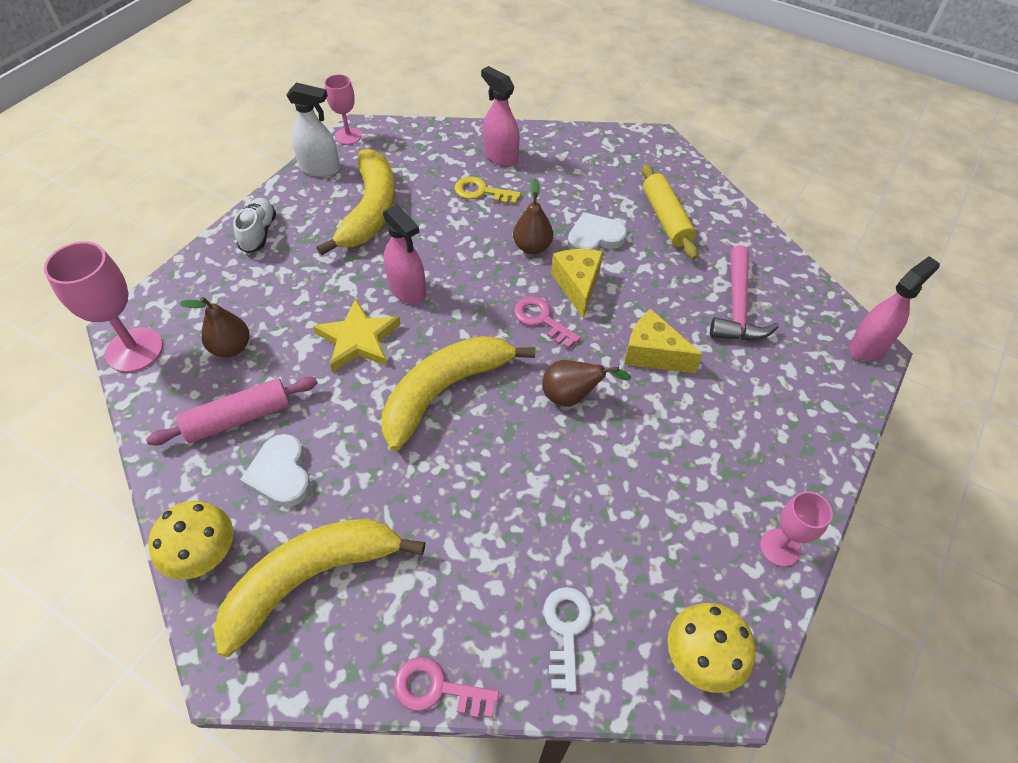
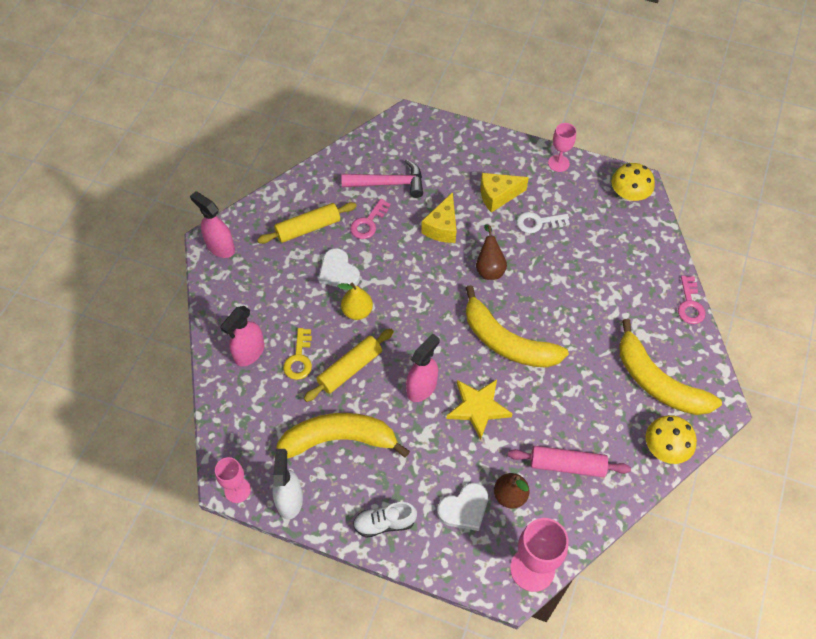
camera: 100 degrees left, 5 degrees up
(239, 418) = (567, 465): pink rolling pin -> pink rolling pin turned 45 degrees counterclockwise
(281, 474) = (599, 422): white heart -> white heart (464, 509)
(454, 231) = (350, 369): none -> yellow rolling pin
(532, 247) = (357, 311): brown pear -> yellow pear
(542, 319) = (429, 294): pink key -> pink key (368, 223)
(566, 629) = (638, 252): white key -> white key (538, 222)
(577, 286) = (391, 277): yellow cheese -> yellow cheese (498, 196)
(868, 346) = (405, 118): pink spray bottle -> pink spray bottle (220, 247)

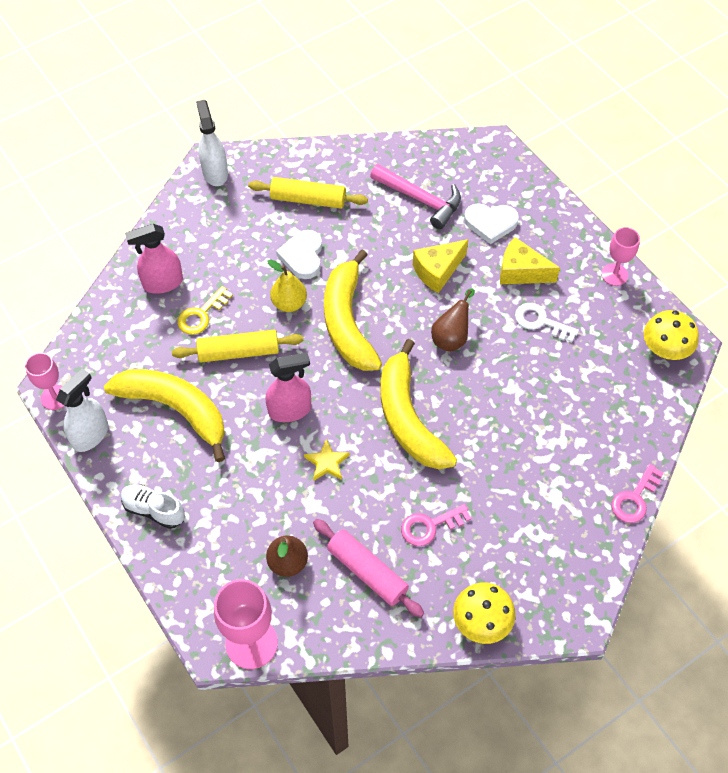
camera: 35 degrees right, 0 degrees up
(220, 247) = (215, 173): pink spray bottle -> white spray bottle
(368, 223) = (369, 226): pink key -> pink key (430, 526)
(464, 509) = (235, 546): white heart -> white heart (490, 223)
(478, 408) = (327, 462): yellow star -> yellow star, size x0.60
(658, 382) = (530, 553): yellow banana -> yellow banana (347, 322)

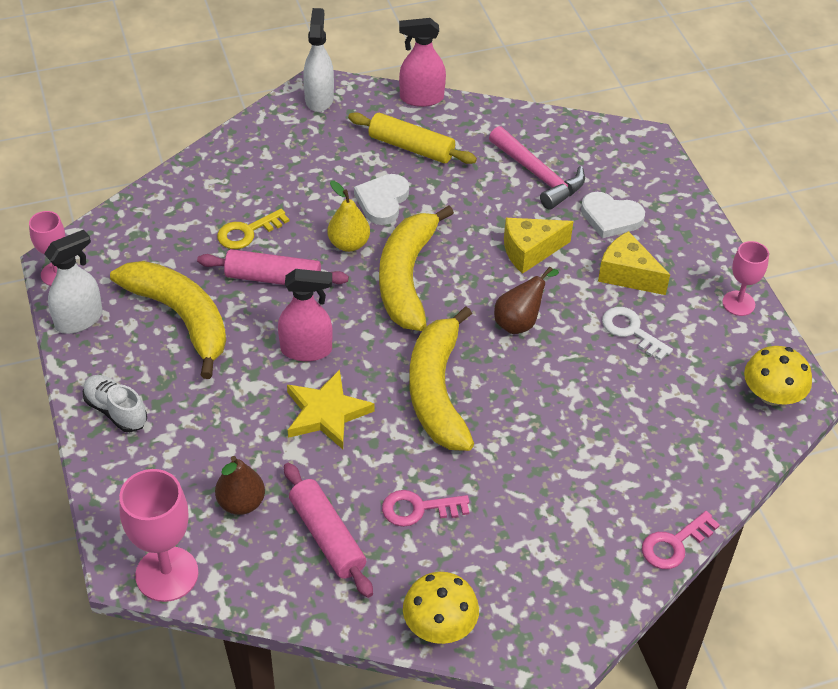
camera: 15 degrees right, 10 degrees down
(162, 283) = (218, 191): pink spray bottle -> pink spray bottle (421, 98)
(239, 352) = (273, 278): yellow rolling pin -> pink rolling pin
(327, 462) = (326, 413): yellow star -> yellow star, size x1.68

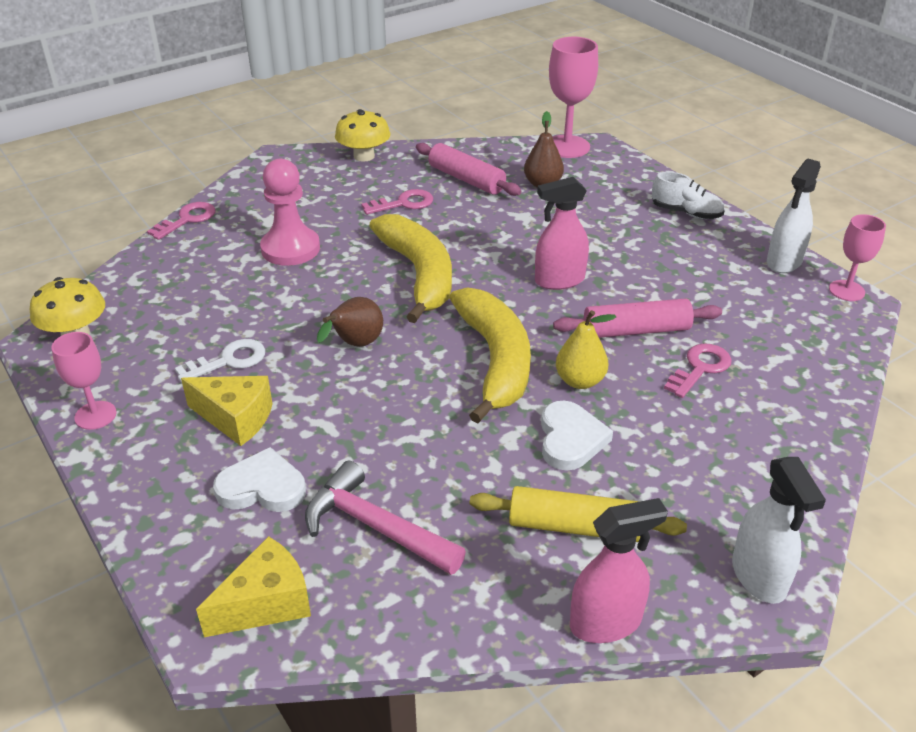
camera: 165 degrees right, 10 degrees down
(181, 317) = (696, 281): yellow banana -> none
(247, 232) = (700, 368): yellow key -> pink key
(326, 413) = (511, 242): yellow star -> none
(530, 251) = (362, 419): yellow cheese -> yellow cheese (266, 603)
(560, 462) = (290, 249): none -> pink pawn
(631, 331) = (228, 361): white key -> white key turned 60 degrees counterclockwise

